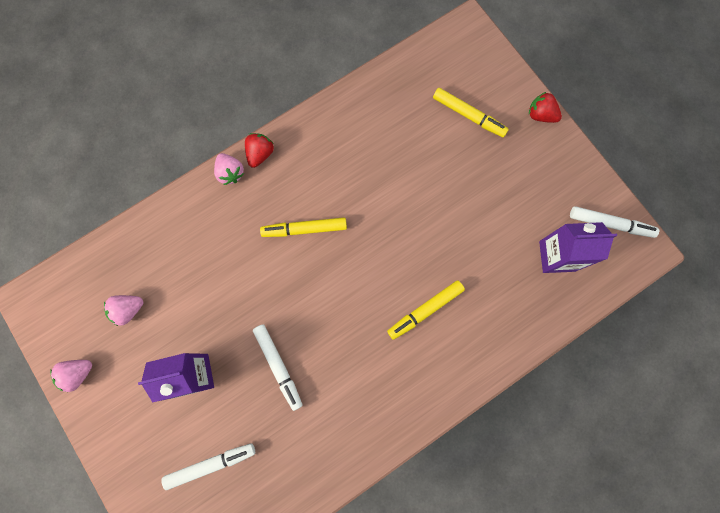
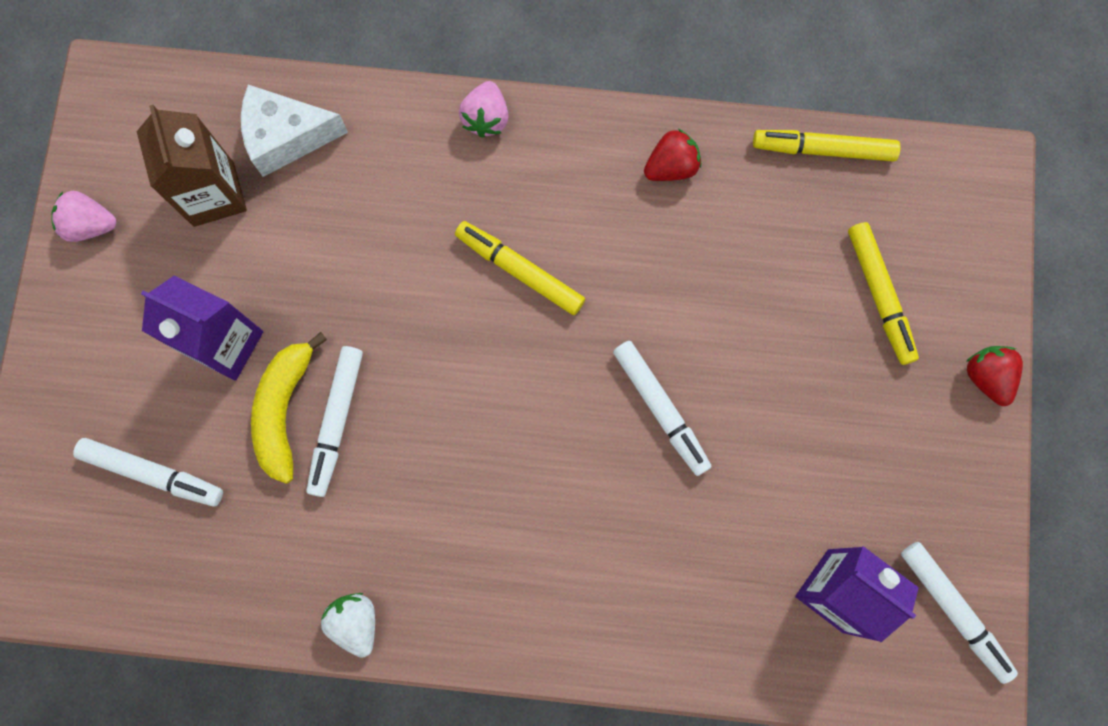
camera: 40 degrees right, 0 degrees up
(128, 310) = (213, 194): pink strawberry -> brown carton
(142, 255) = (286, 137): none -> white cheese
(249, 381) = (284, 409): none -> yellow banana
(260, 154) = (546, 123): red strawberry -> red strawberry (671, 167)
(365, 449) = (355, 622): none -> white strawberry
(418, 239) = (661, 409): none -> white marker
(425, 310) = (588, 510): yellow marker -> yellow marker (823, 149)

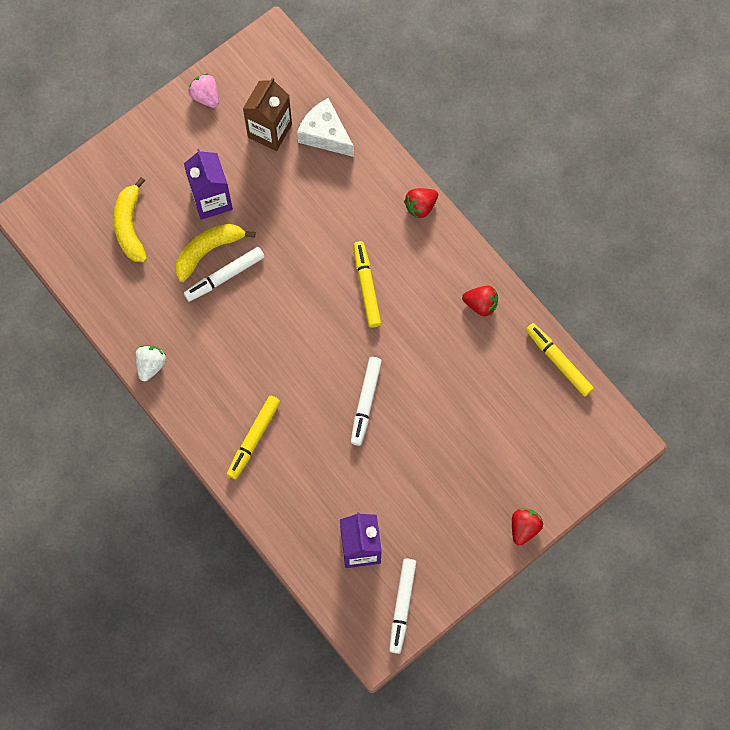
camera: 45 degrees right, 5 degrees down
(153, 473) = (130, 226): white marker -> yellow banana
(486, 118) = (420, 206): pink strawberry -> red strawberry
(879, 295) = (514, 448): yellow marker -> yellow marker (254, 438)

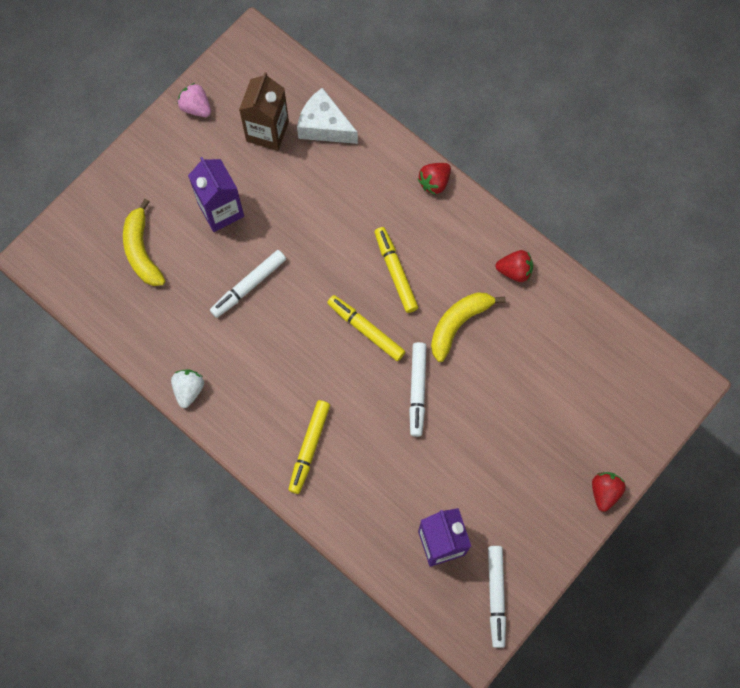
camera: 10 degrees left, 0 degrees up
(208, 251) = (227, 262): yellow banana -> yellow banana (458, 324)
(558, 361) = (604, 315): yellow marker -> yellow marker (366, 330)

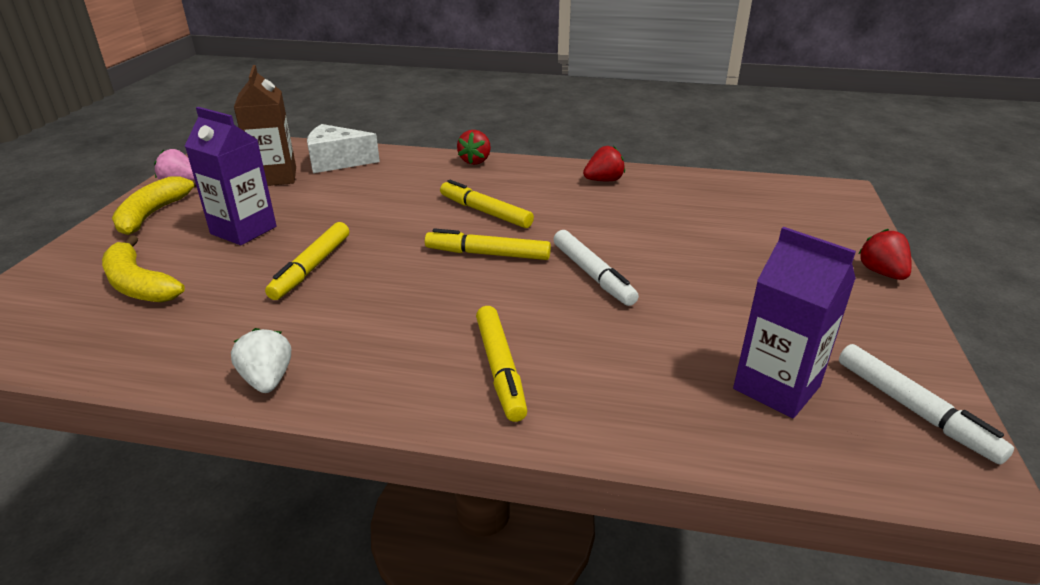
camera: 30 degrees left, 40 degrees down
(248, 286) = (311, 267): white marker -> yellow marker
(458, 324) = (586, 221): yellow banana -> yellow banana (154, 214)

